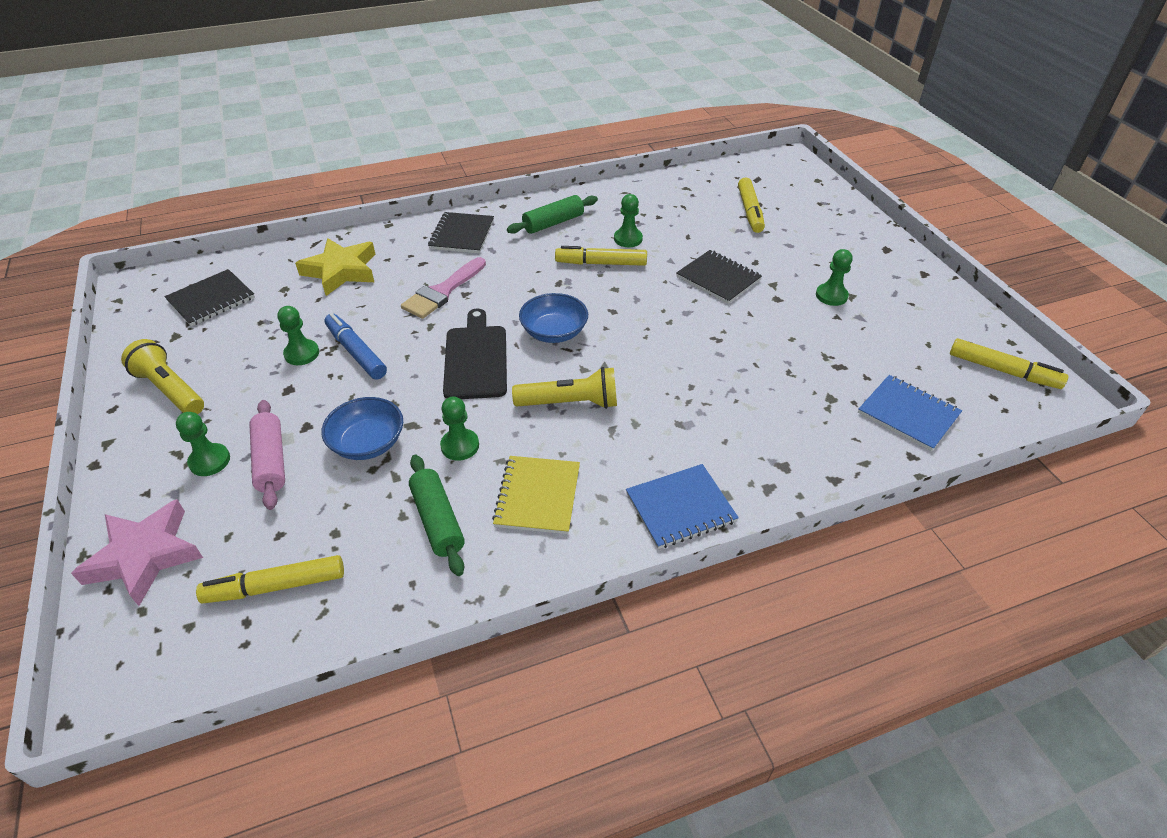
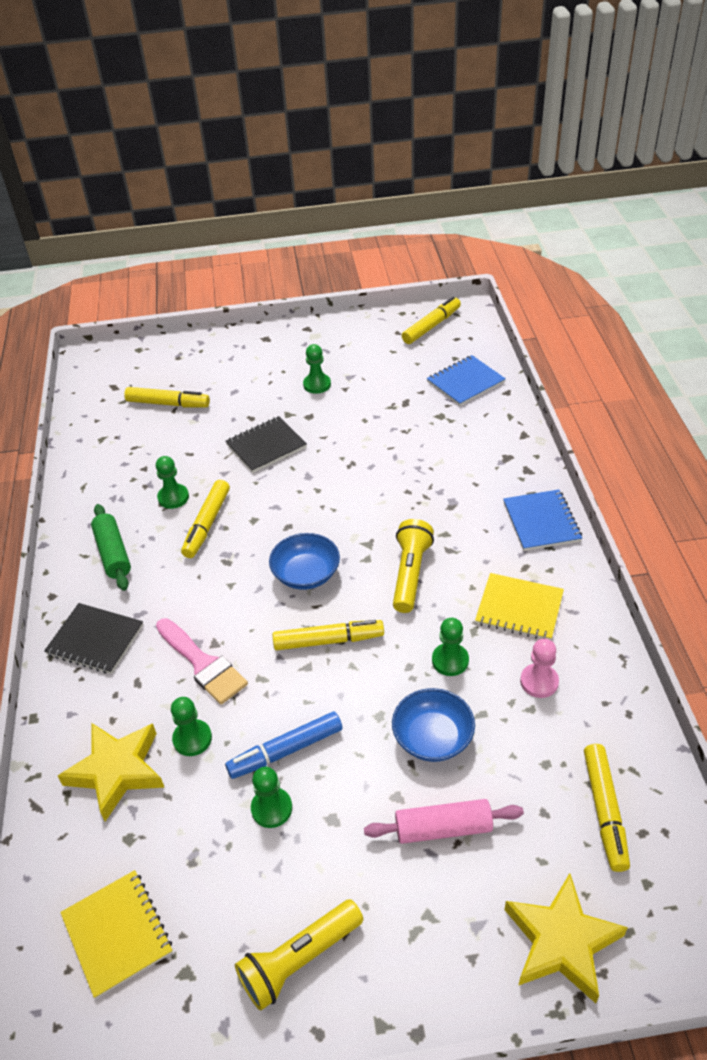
camera: 75 degrees left, 0 degrees up
(145, 556) = (561, 942): pink star -> yellow star
(209, 461) = (433, 893): green pawn -> green pawn (192, 739)
(211, 299) = (117, 933): black notebook -> yellow notebook
(437, 520) = (539, 682): green rolling pin -> pink pawn
(475, 359) = (328, 640): black cutting board -> yellow marker

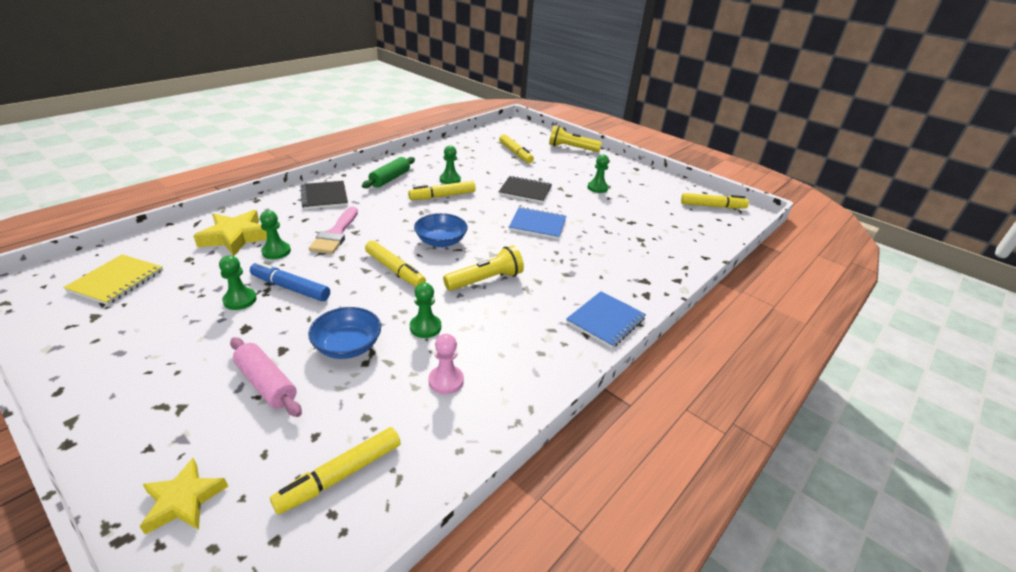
camera: 45 degrees right, 10 degrees down
(299, 960) = (118, 359): yellow flashlight -> yellow flashlight (571, 148)
(465, 382) = (686, 237): blue notebook -> blue notebook (537, 225)
(519, 609) = (508, 342): yellow notebook -> none
(561, 942) = (183, 500): yellow star -> yellow star, size x0.66

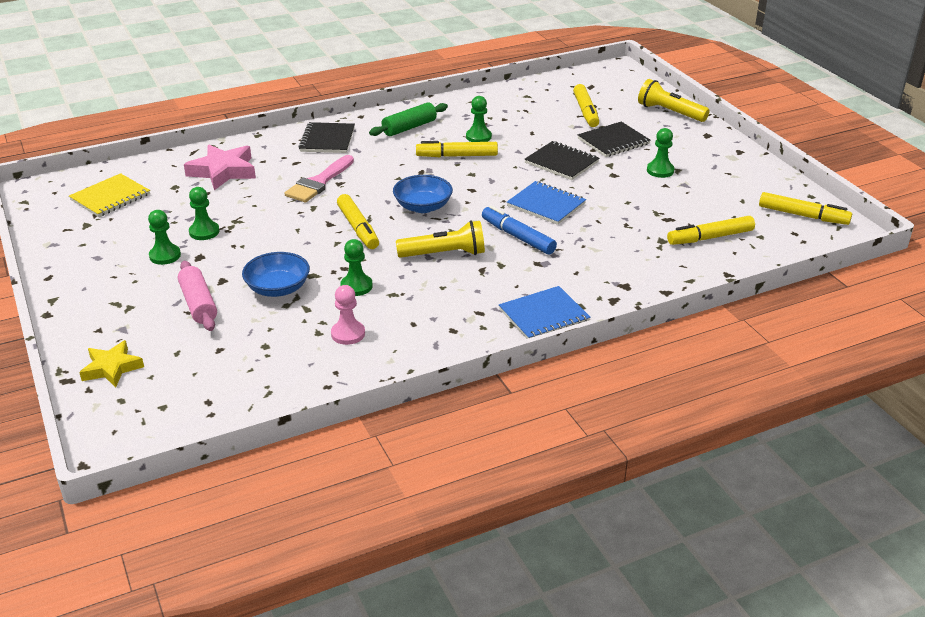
camera: 25 degrees right, 0 degrees up
(236, 237) = (223, 171): yellow star -> pink star
(276, 251) = (254, 192): green pawn -> green pawn (165, 256)
(290, 288) = (252, 228): blue marker -> blue marker (518, 237)
(340, 475) = (226, 380): yellow marker -> yellow marker (710, 237)
(550, 171) = (613, 141): none -> black notebook

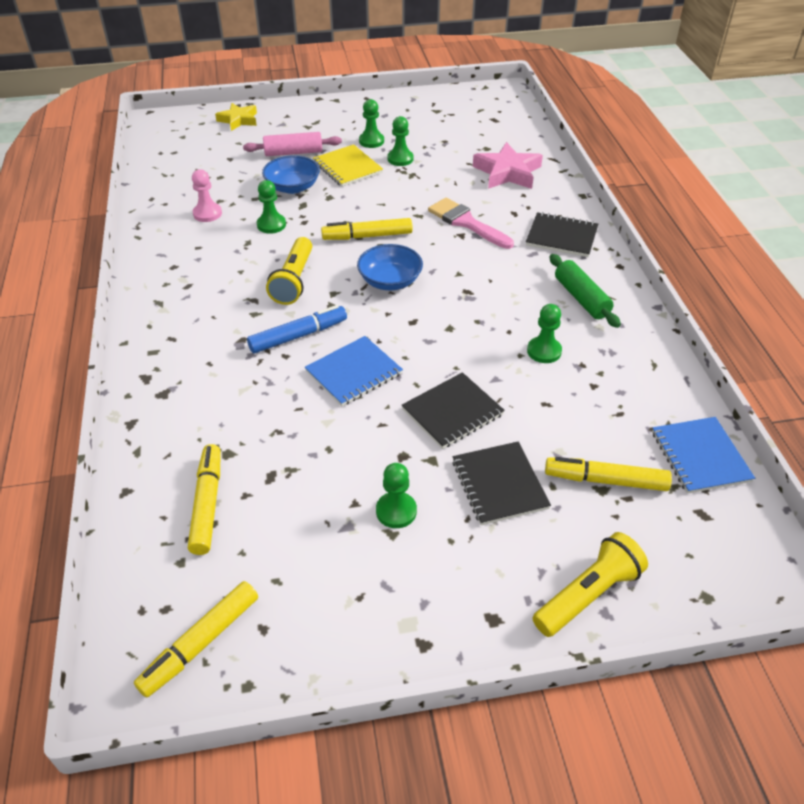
camera: 105 degrees right, 10 degrees up
(110, 197) = (478, 120): yellow notebook -> yellow notebook (347, 167)
(457, 156) = (497, 324): yellow marker -> none
(544, 316) = (154, 323): blue notebook -> blue notebook (700, 456)

